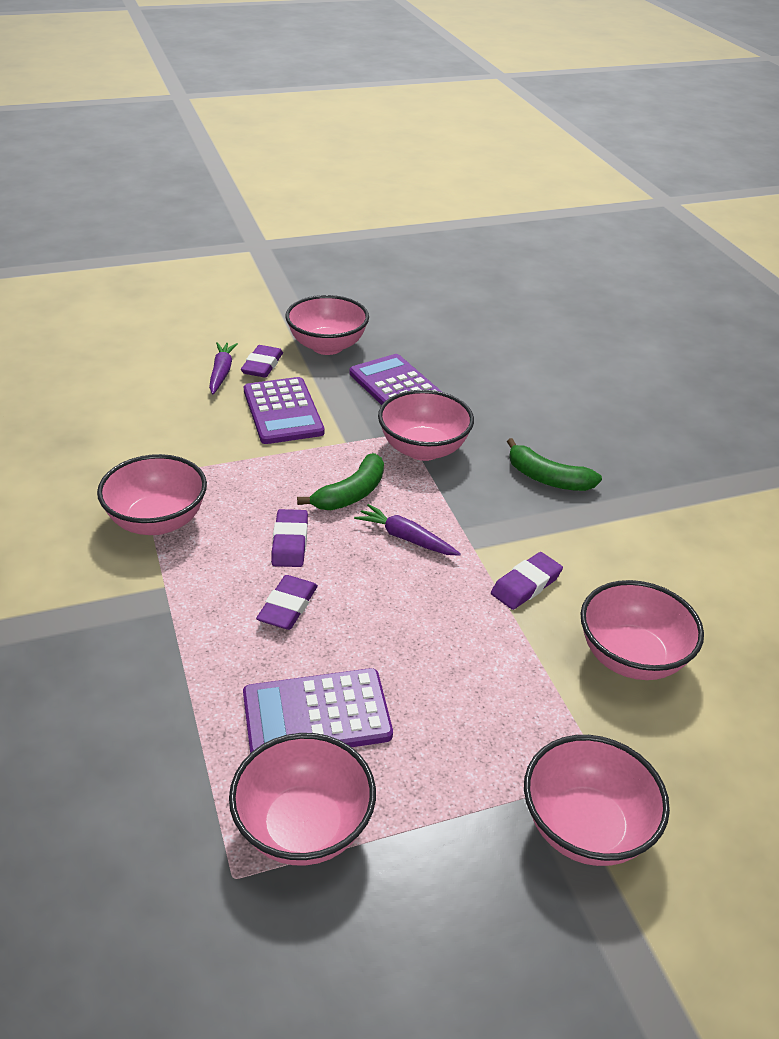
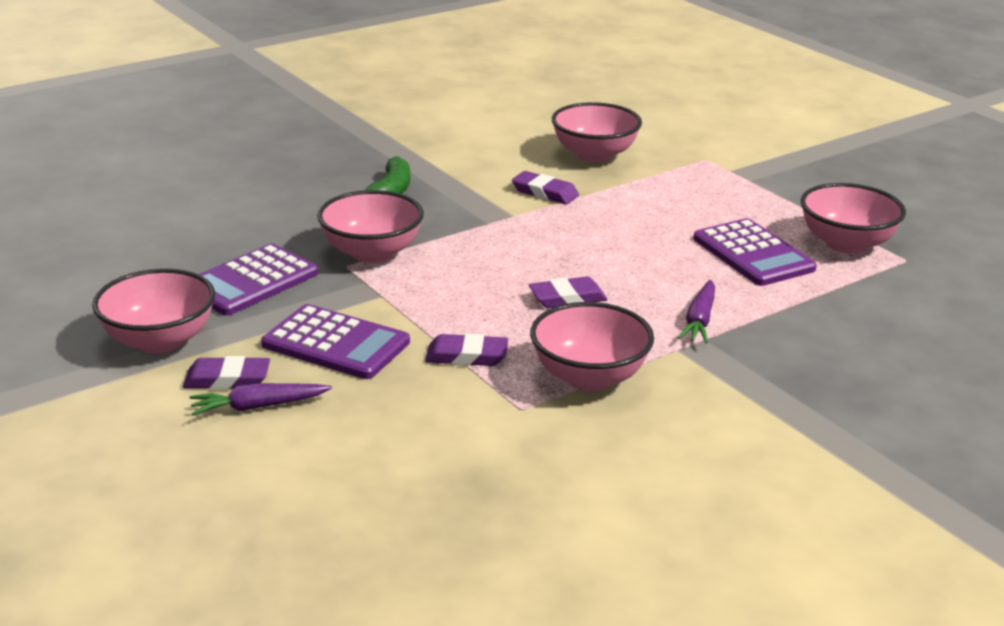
camera: 105 degrees left, 10 degrees down
(283, 411) = (336, 343): purple calculator -> purple calculator turned 60 degrees clockwise
(288, 606) = (652, 284): purple eraser -> purple eraser (467, 356)
(351, 494) = (471, 279): green banana -> none
(406, 538) = (521, 245): purple carrot -> purple carrot (699, 320)
(585, 827) = (753, 163): pink bowl -> none

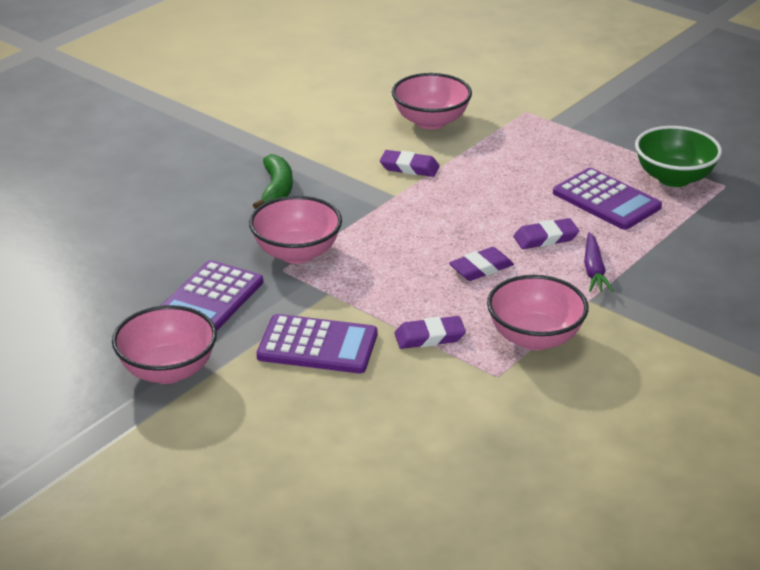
camera: 15 degrees left, 5 degrees up
(227, 379) = (248, 395): purple eraser -> purple eraser (545, 238)
(258, 406) = (289, 415): purple carrot -> none
(846, 244) = (673, 178): pink bowl -> green bowl

